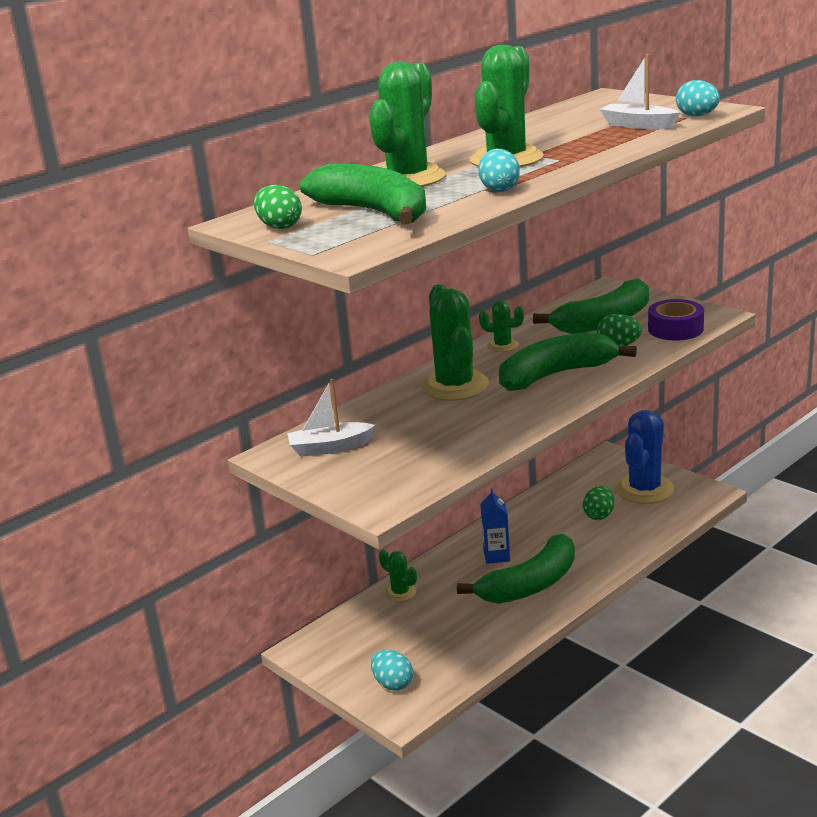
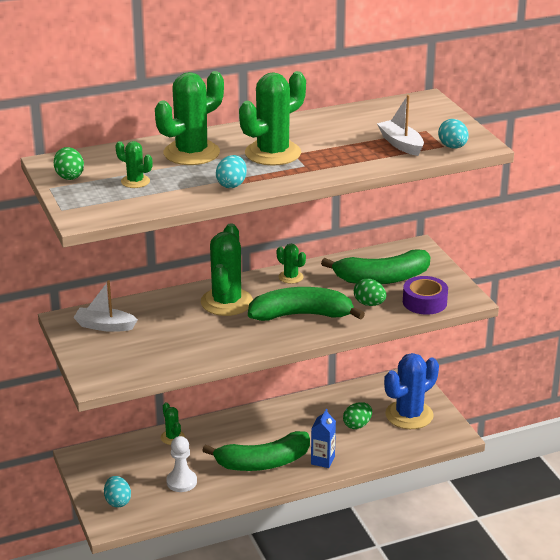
camera: 20 degrees right, 5 degrees up
(374, 212) = (135, 181): green banana -> green cactus
(453, 636) = (181, 482): none -> white pawn
(496, 556) = (258, 432): blue carton -> blue carton (322, 460)

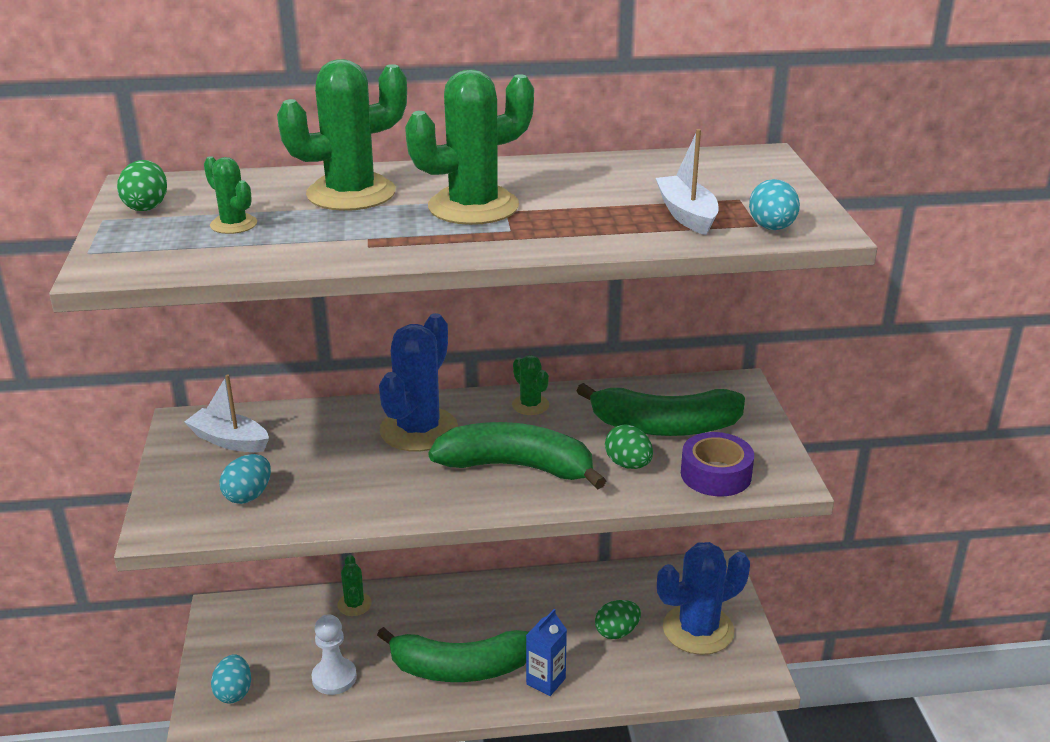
camera: 15 degrees right, 0 degrees up
(226, 302) = (419, 430): green cactus -> blue cactus
(232, 184) = (375, 245): turquoise egg -> turquoise egg (248, 495)

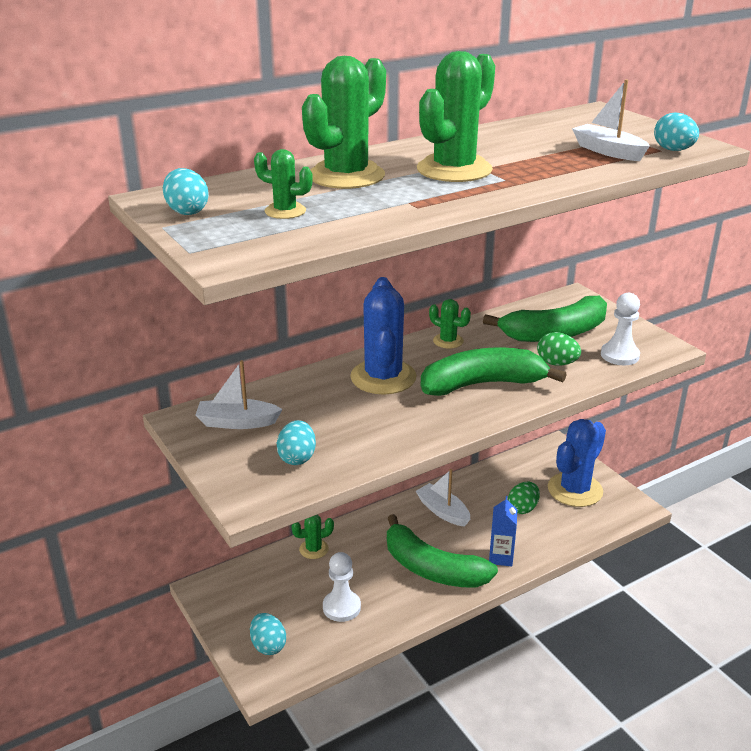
camera: 25 degrees left, 0 degrees up
(147, 206) = (187, 211): green egg -> turquoise egg
(354, 604) = (314, 549): green cactus -> green cactus turned 75 degrees counterclockwise
(460, 668) = (432, 568): green banana -> green banana turned 60 degrees clockwise
(522, 606) = (443, 511): none -> white boat
(715, 474) = (619, 355): purple tape -> white pawn

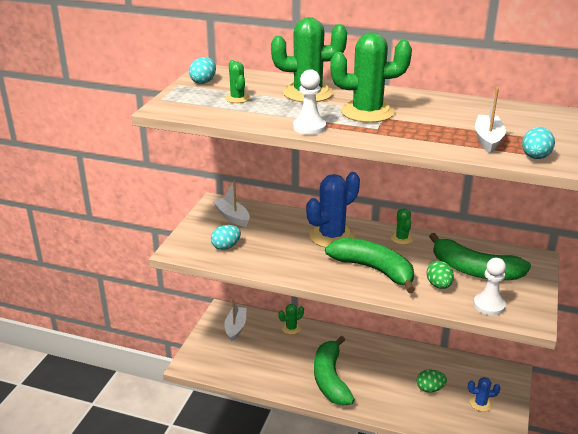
camera: 50 degrees right, 0 degrees up
(268, 645) = (210, 353): turquoise egg -> none
(314, 549) = (291, 328): green cactus -> green cactus turned 60 degrees counterclockwise
(341, 607) = (262, 362): white pawn -> white pawn (309, 127)
(443, 511) = (382, 357): white boat -> white boat (235, 327)
(501, 557) = (374, 402): blue carton -> none
(575, 490) = (480, 403): blue cactus -> blue cactus, size x0.49

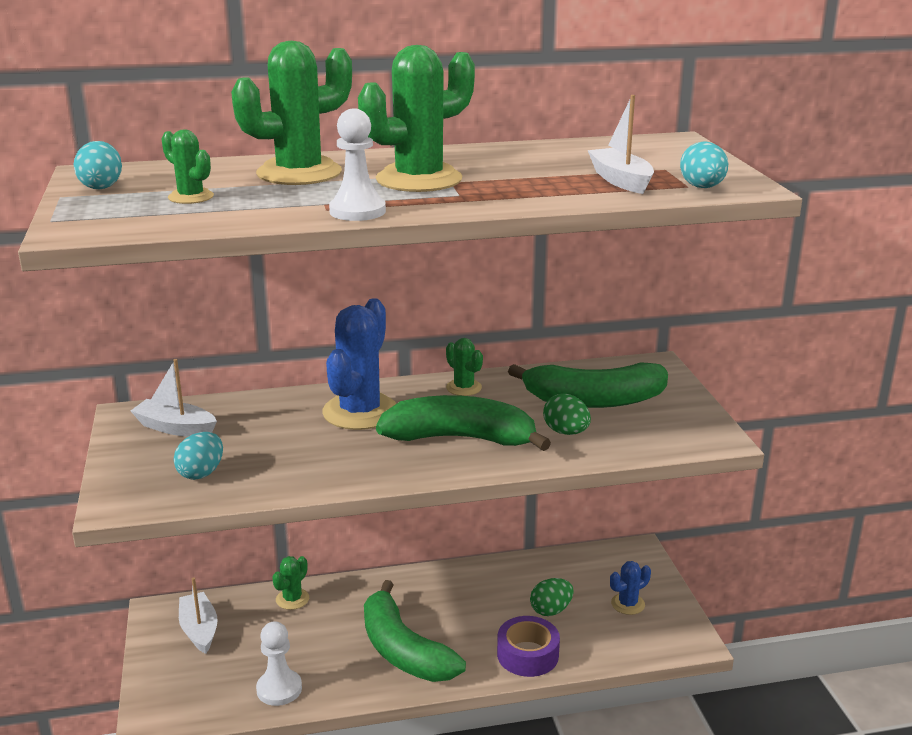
camera: 30 degrees left, 5 degrees down
(398, 409) = (527, 655): none -> purple tape
(489, 305) = (650, 437): white pawn -> white pawn (279, 689)

